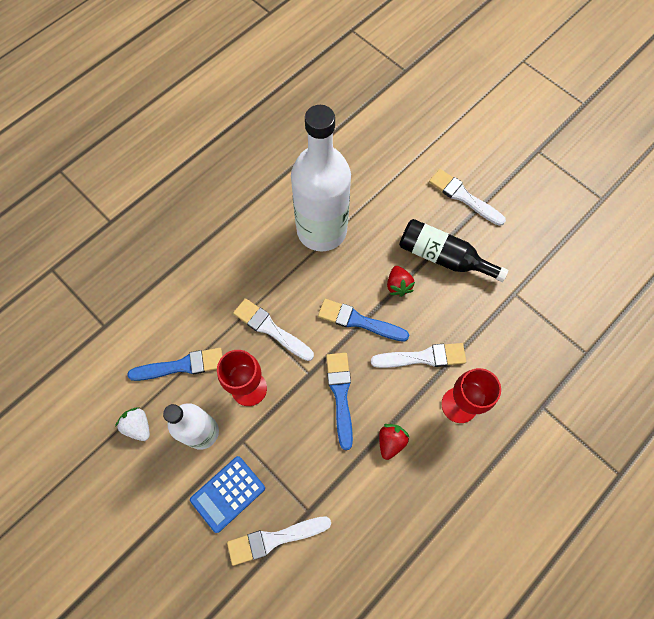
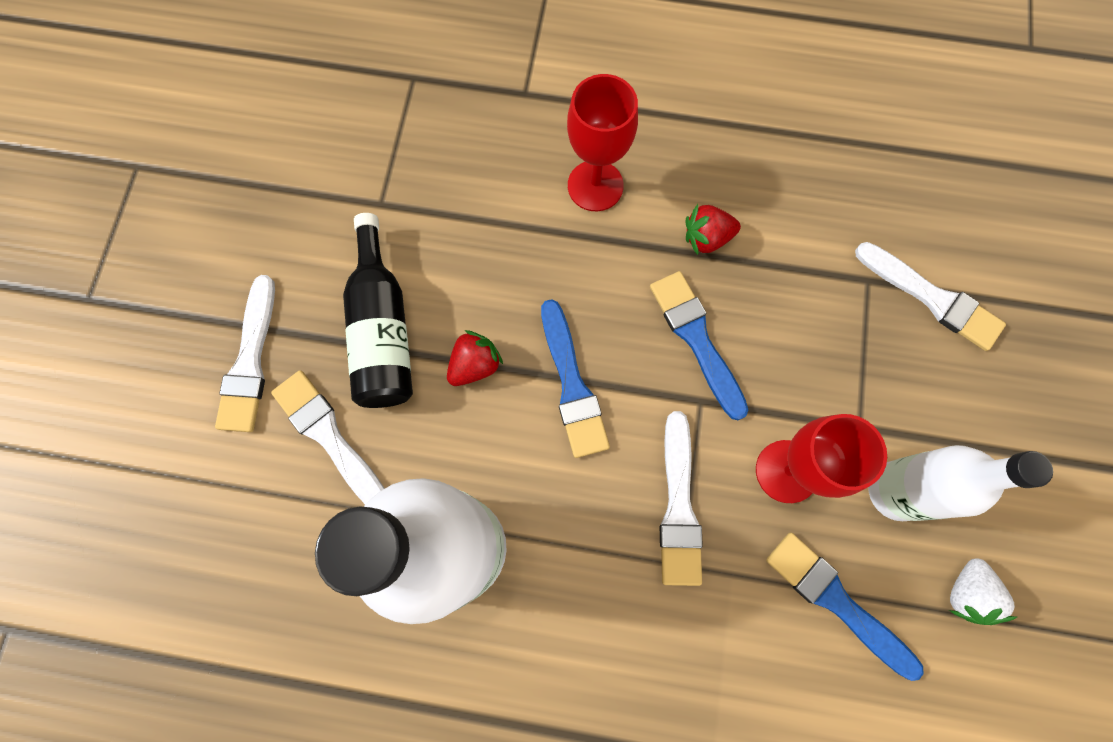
camera: 125 degrees left, 5 degrees up
(228, 493) = (935, 394): blue calculator -> none
(340, 395) = (696, 339): blue brush -> blue brush turned 105 degrees clockwise
(423, 357) = (562, 266): white brush -> white brush (329, 436)

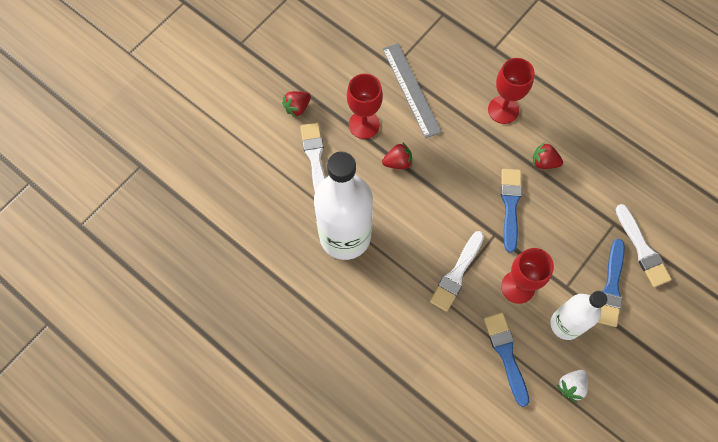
camera: 30 degrees right, 5 degrees down
(250, 361) = (297, 107): white brush -> red strawberry
(382, 330) = (364, 124): black bottle -> red goblet
(429, 229) = (411, 90): none -> grey ruler
(572, 385) = (438, 195): blue brush -> blue brush (611, 287)

